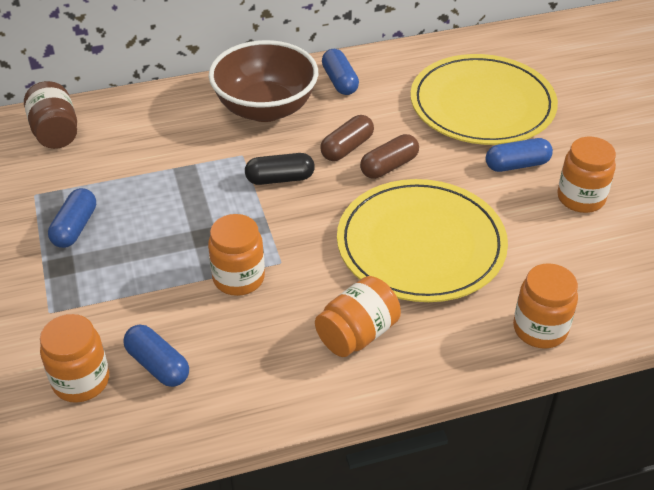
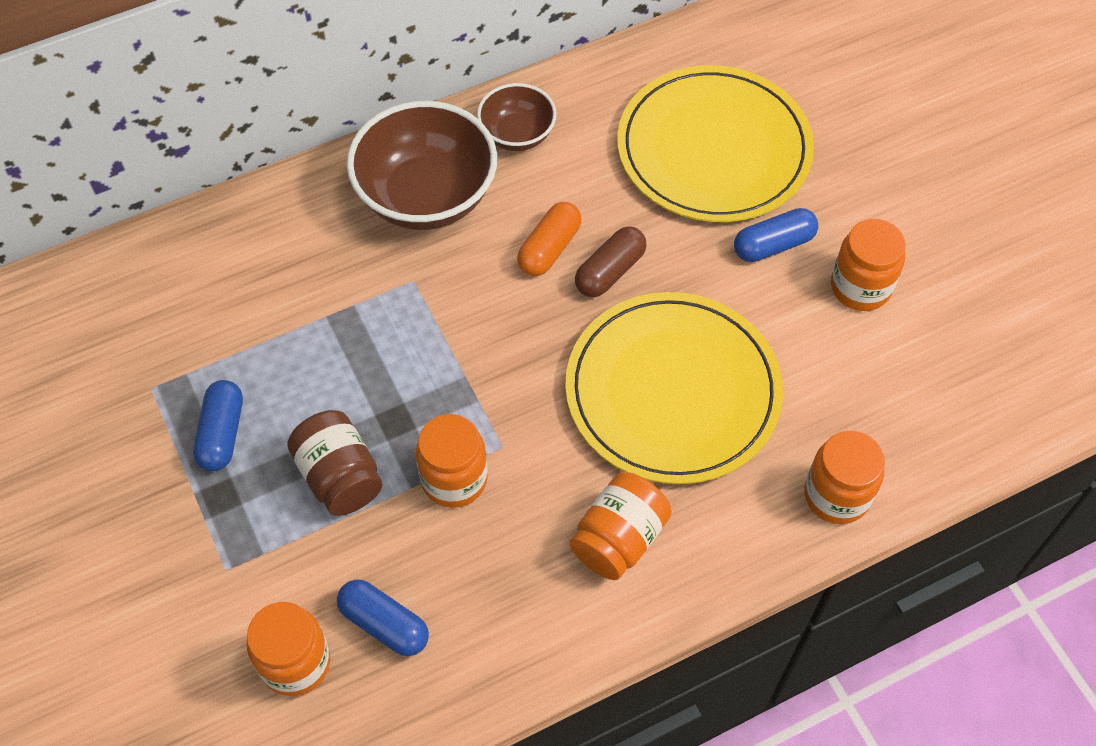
camera: 10 degrees left, 15 degrees up
(55, 132) = (150, 279): brown jar -> brown jar (339, 476)
(280, 179) = (472, 313): black capsule -> none
(340, 81) = (517, 135): blue capsule -> brown bowl
(347, 148) = (549, 248): brown capsule -> orange capsule

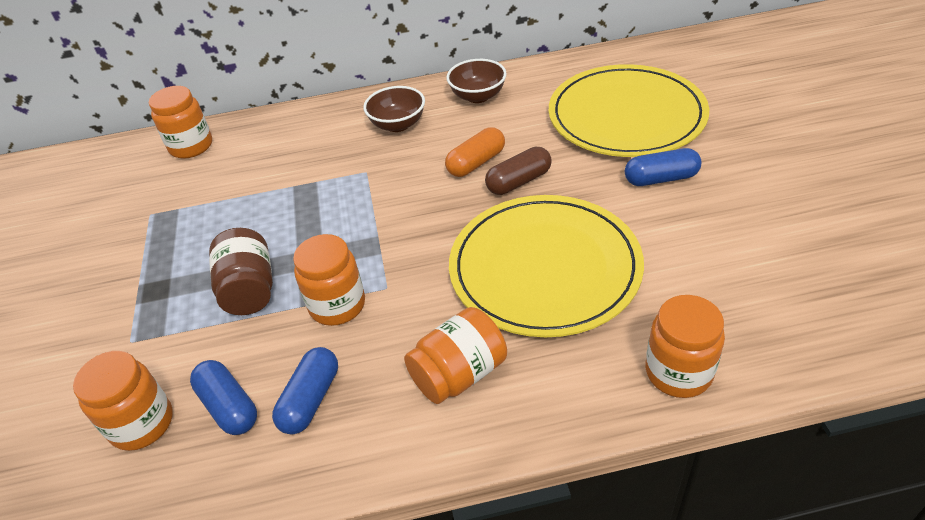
camera: 20 degrees right, 15 degrees down
(222, 433) = (180, 248): blue capsule -> blue capsule (310, 399)
(426, 197) = (398, 124): brown bowl -> brown bowl, size x0.55
(860, 287) = (733, 215): orange jar -> orange jar (191, 146)

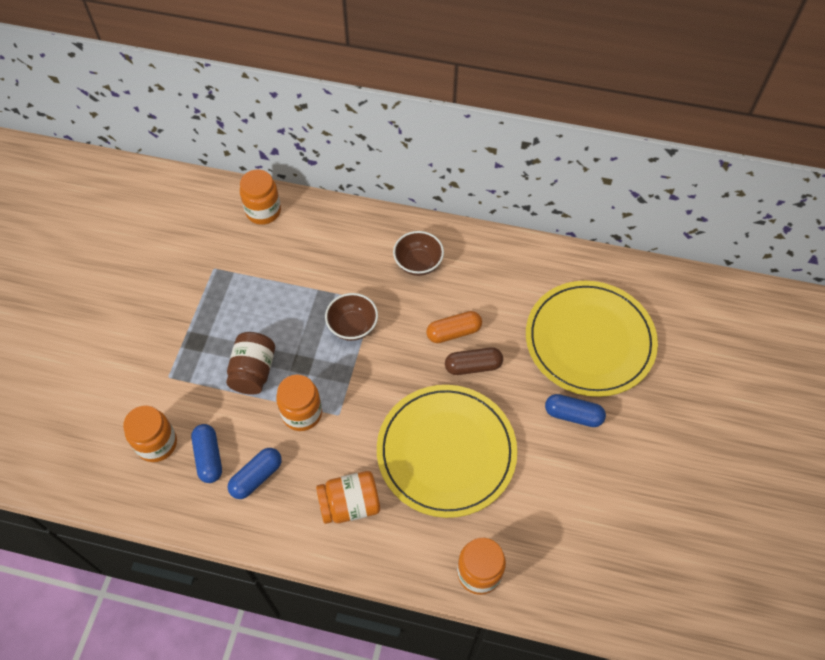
camera: 20 degrees right, 15 degrees up
(478, 96) = (492, 262): brown bowl -> brown bowl (352, 326)

